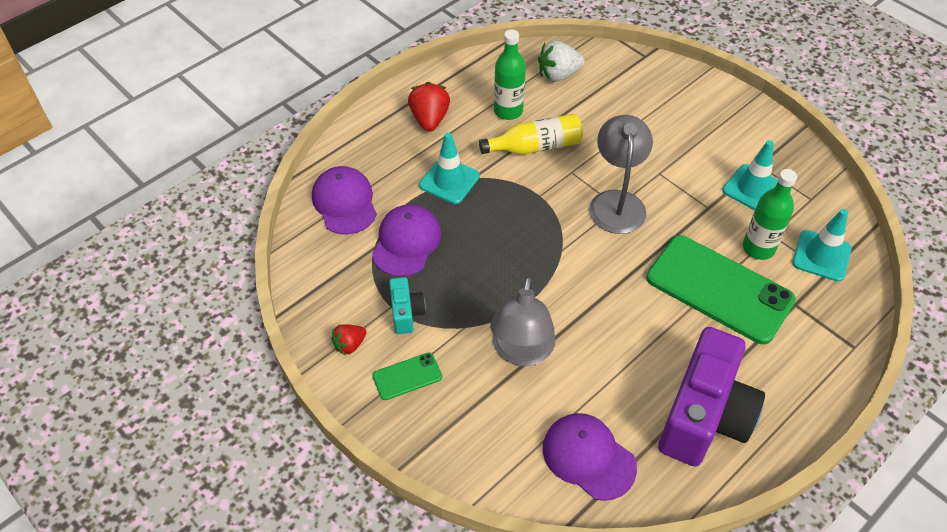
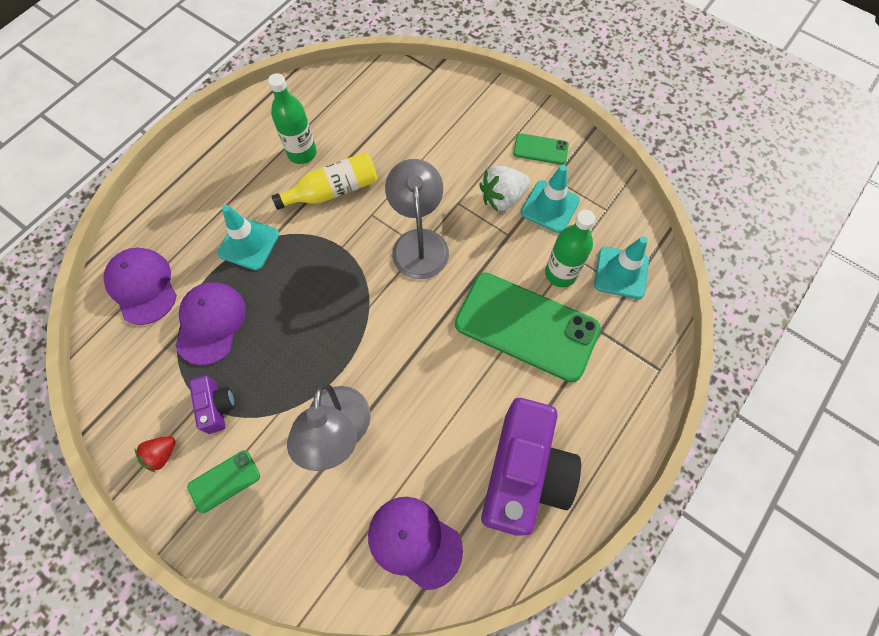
camera: 10 degrees left, 15 degrees up
(406, 313) = (217, 406): turquoise camera -> purple camera
(429, 119) = (222, 174): red strawberry -> none
(558, 75) = (349, 104): white strawberry -> white strawberry (502, 198)
(747, 138) = (540, 149): none -> green phone

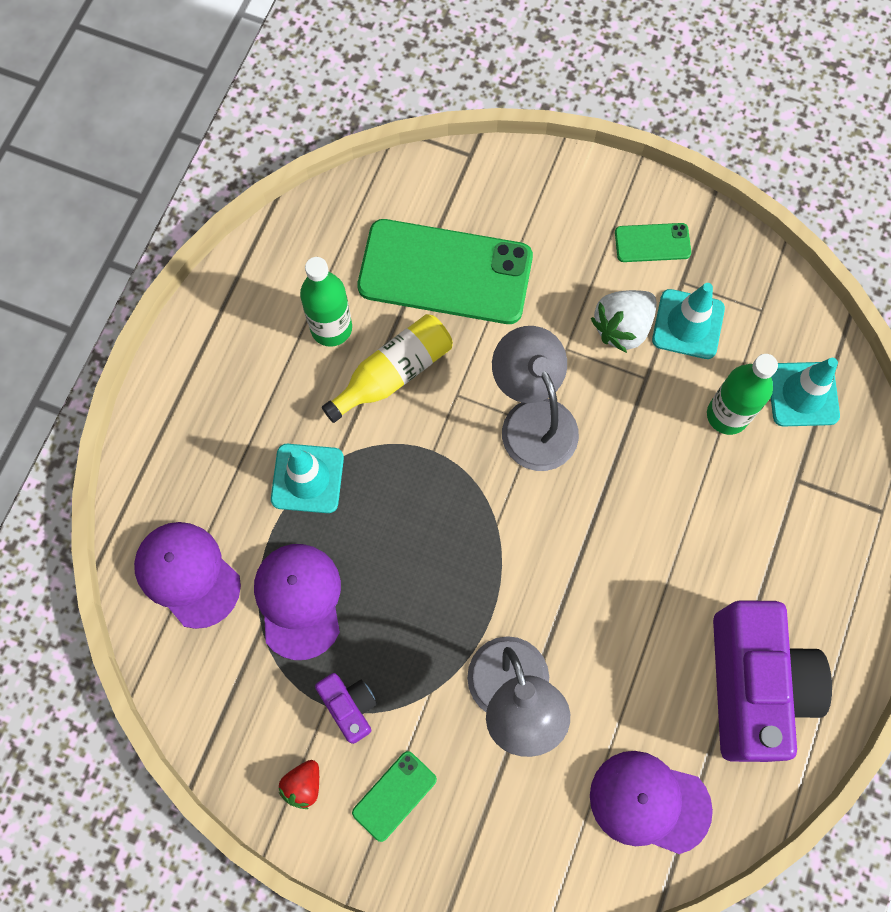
camera: 15 degrees left, 5 degrees up
(526, 326) = (704, 498): green phone -> green phone (445, 272)

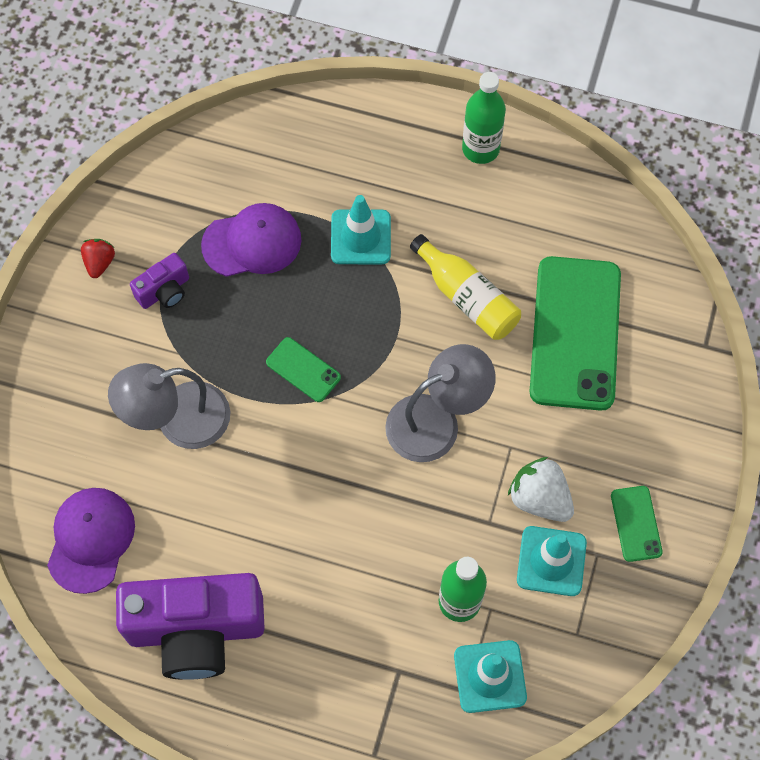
camera: 85 degrees right, 5 degrees down
(187, 574) = (269, 156): purple cap -> none
(303, 785) = (99, 262): red strawberry -> red strawberry turned 75 degrees clockwise
(331, 328) = (505, 241): green bottle -> green bottle (480, 149)
(394, 796) = (92, 332): green phone -> green phone (303, 370)

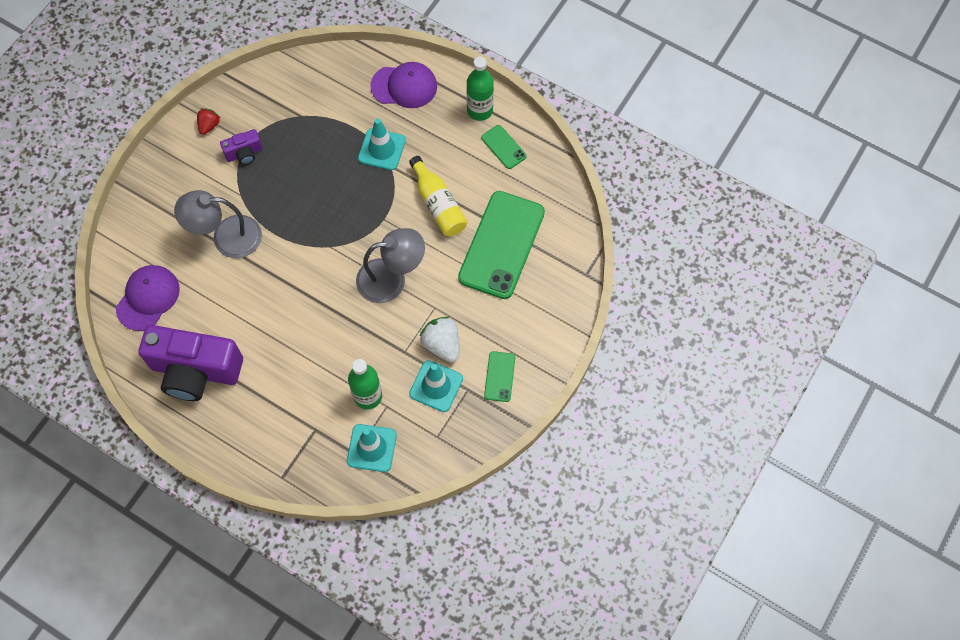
camera: 15 degrees right, 0 degrees up
(252, 242) = (310, 136): purple cap -> purple cap (404, 86)
(303, 370) = (316, 225): green phone -> green phone (503, 147)

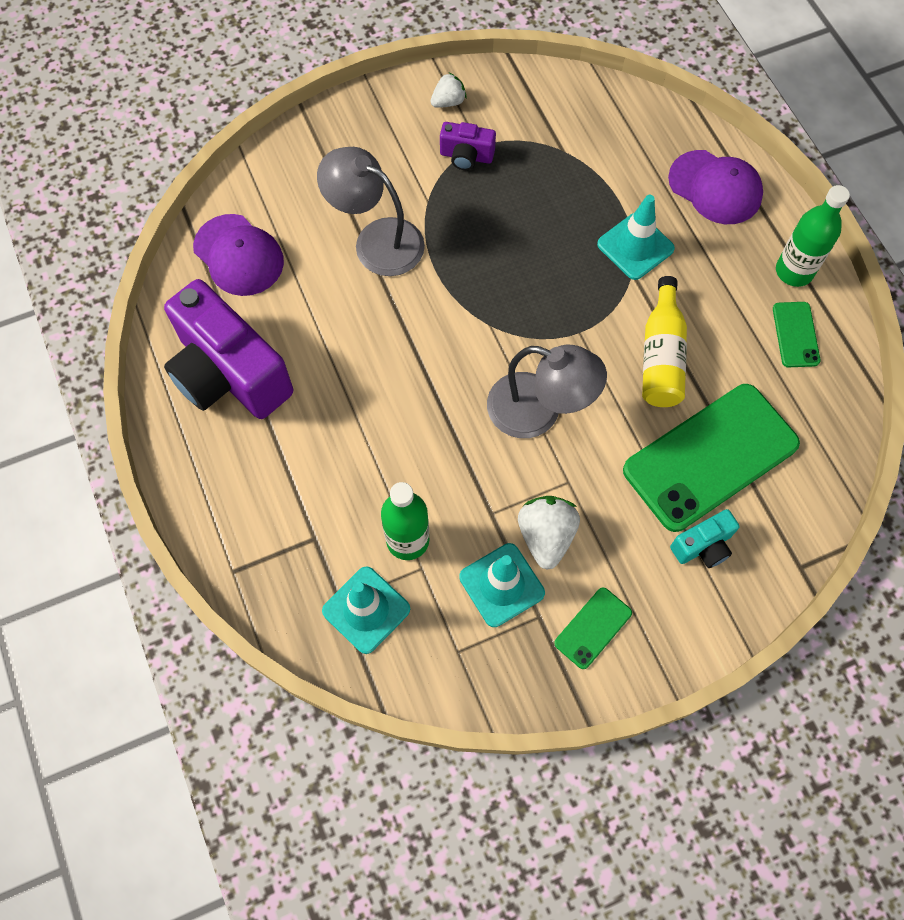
camera: 35 degrees right, 0 degrees up
(148, 298) = (238, 255): purple cap -> purple cap turned 75 degrees clockwise
(209, 125) = (448, 102): red strawberry -> white strawberry
(528, 296) = (703, 546): none -> turquoise camera

